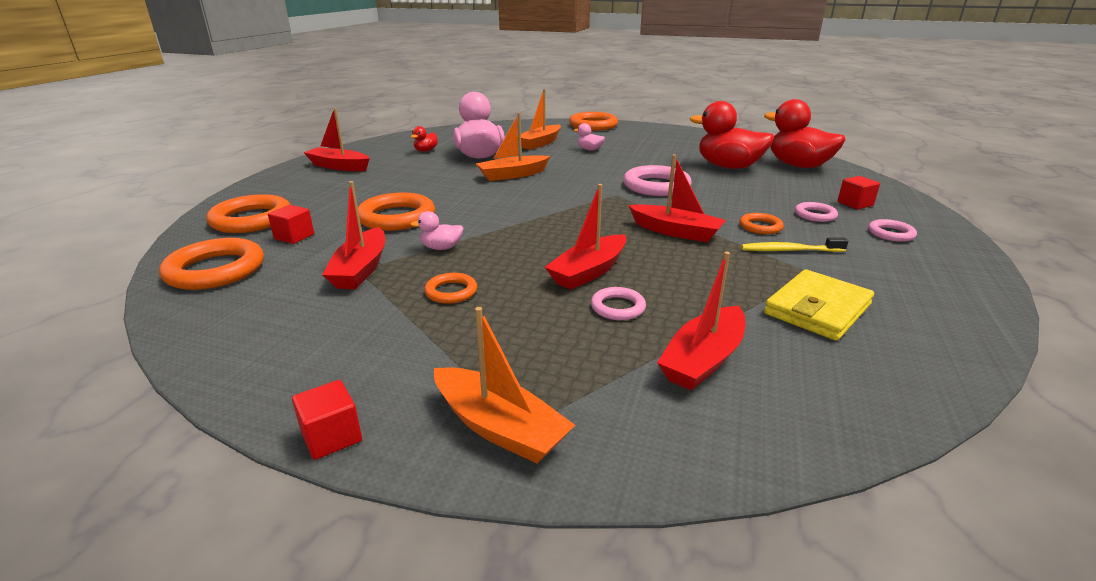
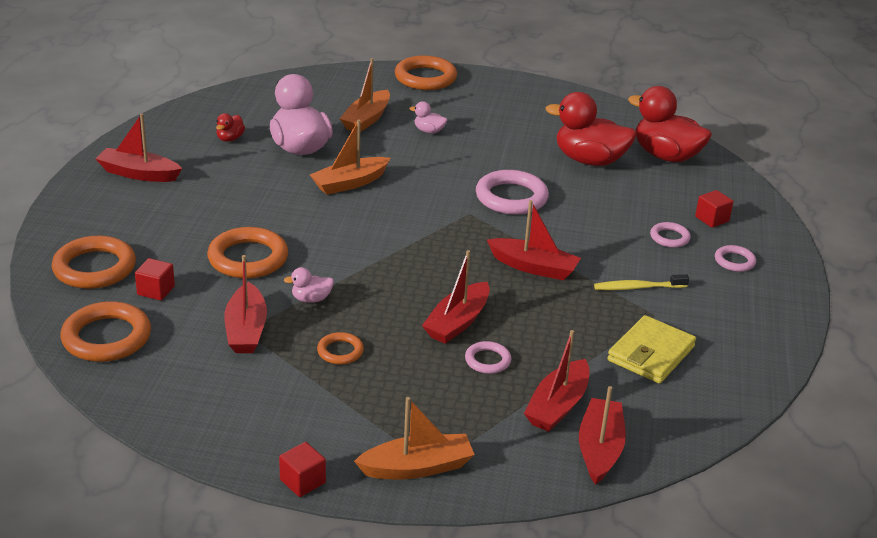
camera: 10 degrees left, 5 degrees up
(499, 427) = (417, 467): orange boat -> orange boat turned 45 degrees counterclockwise
(760, 227) = (615, 257): orange ring -> none
(766, 418) = (599, 449): none -> red boat

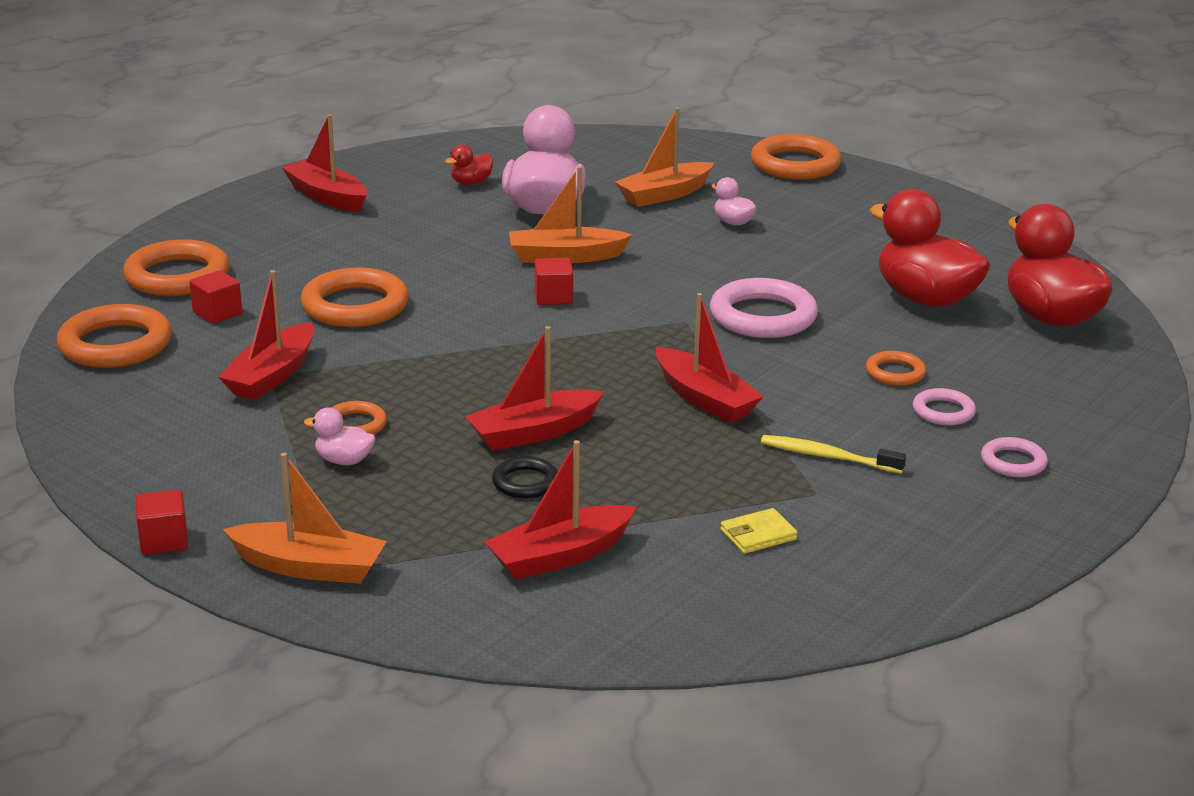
camera: 30 degrees right, 5 degrees down
(311, 299) = (381, 364): pink duck -> pink duck (344, 460)
(487, 360) = (525, 482): pink ring -> black ring
(599, 449) = (562, 618): red boat -> none
(620, 218) = (895, 373): none -> orange ring
(651, 354) = (758, 535): yellow wallet -> yellow wallet, size x0.53
(712, 219) = (1036, 405): red cube -> red cube (553, 297)

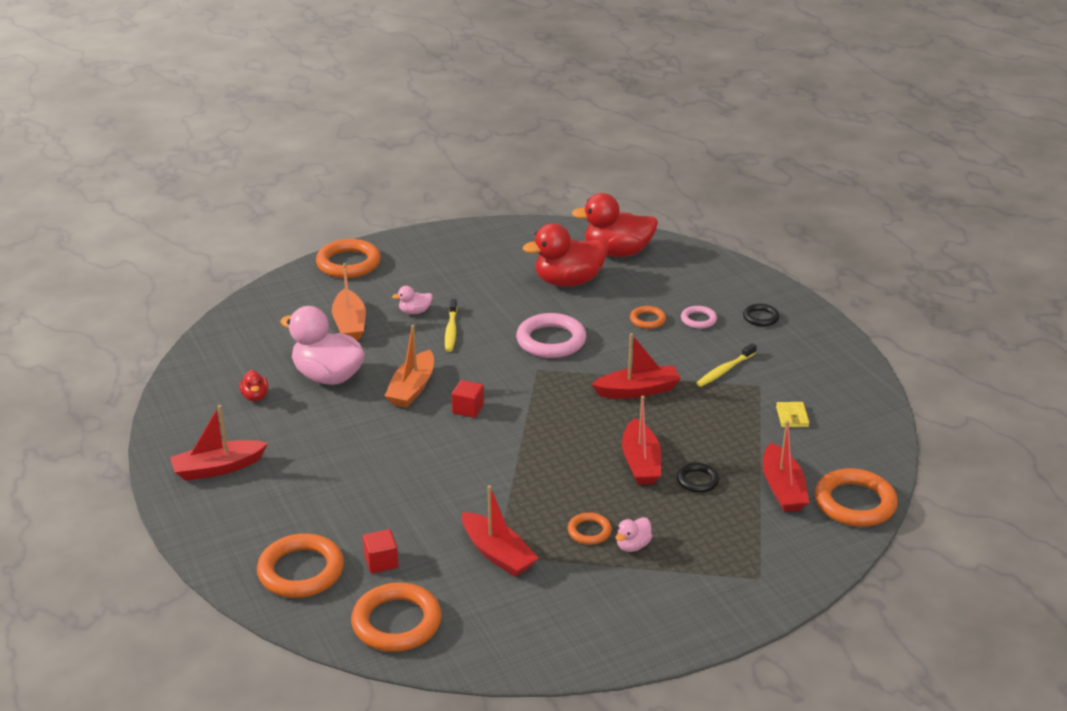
camera: 65 degrees left, 5 degrees up
(164, 541) = (692, 643): red cube -> none
(309, 567) = (752, 586): orange boat -> none
(355, 306) = (418, 495): orange ring -> orange ring (855, 503)
(716, 251) = (451, 330): none -> yellow toothbrush
(1013, 462) = (760, 317): pink ring -> black ring

